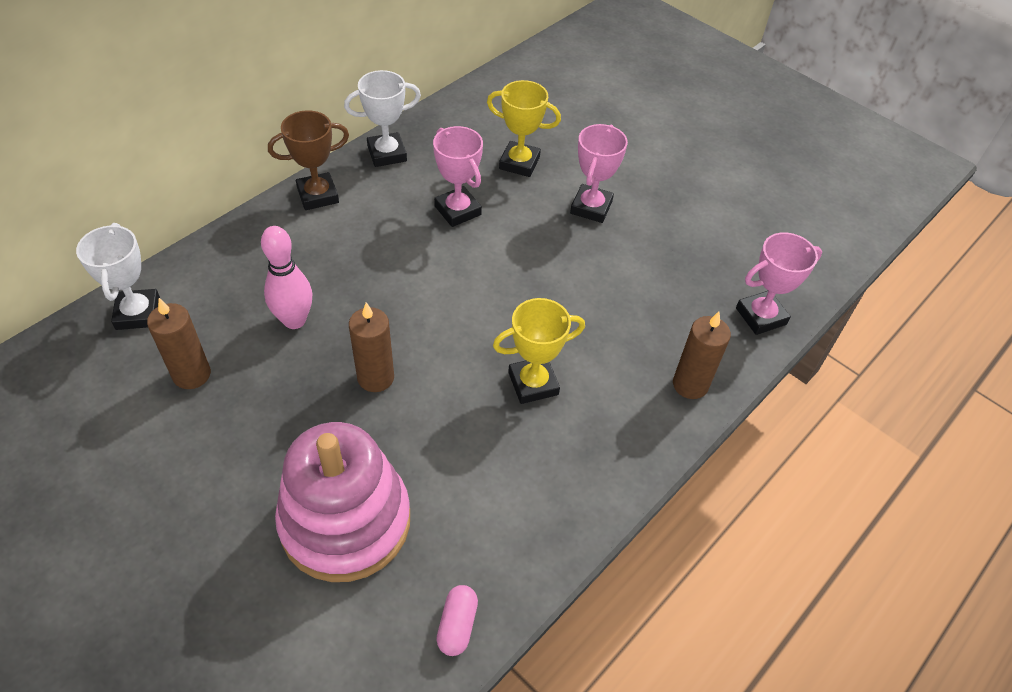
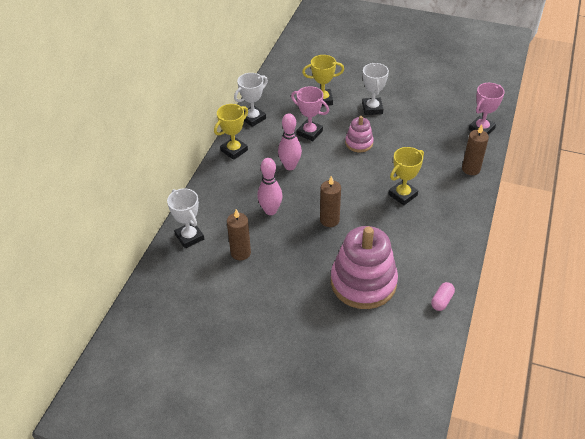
camera: 20 degrees left, 5 degrees down
(318, 195) = (234, 150): brown trophy -> yellow trophy
(383, 255) = (290, 166): none -> pink bowling pin
(457, 625) = (441, 301): pink capsule -> pink capsule turned 45 degrees clockwise
(525, 259) = (359, 143): none -> pink stacking toy
(591, 207) = (372, 108): pink trophy -> white trophy

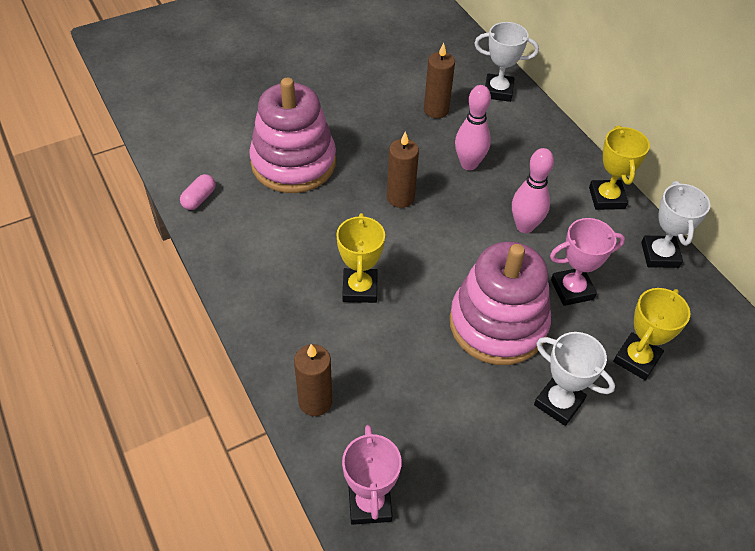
camera: 130 degrees right, 5 degrees up
(359, 143) = (498, 324): pink stacking toy -> pink stacking toy, size x1.97
(441, 301) = (199, 199): pink capsule -> pink capsule turned 45 degrees clockwise

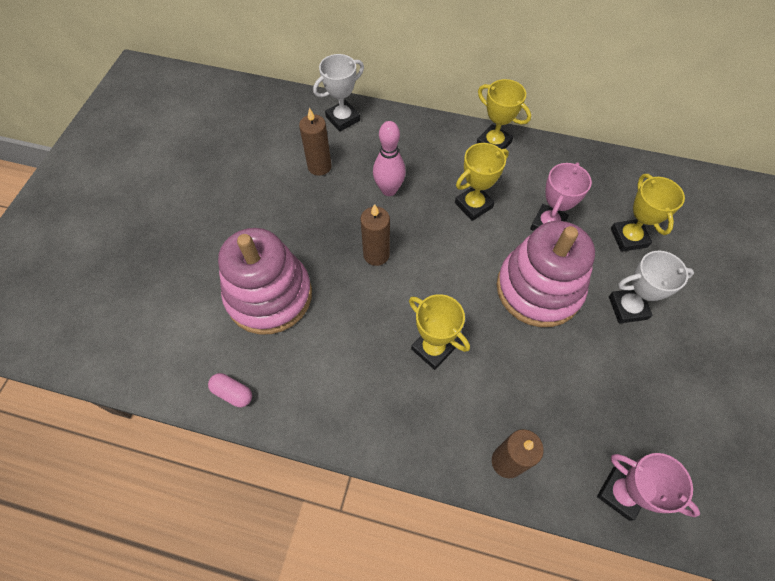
camera: 45 degrees left, 10 degrees up
(199, 199) = (233, 393): pink capsule -> pink capsule turned 45 degrees counterclockwise
(525, 226) = (473, 205): pink bowling pin -> yellow trophy
(659, 255) = (562, 157): white trophy -> none

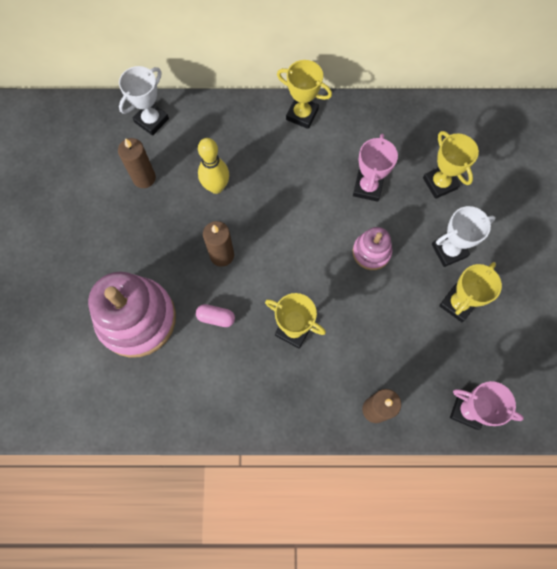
camera: 15 degrees left, 10 degrees up
(233, 393) = (133, 414): pink capsule -> pink capsule (216, 317)
(389, 190) = (216, 187): pink bowling pin -> yellow bowling pin
(473, 205) = (297, 184): yellow trophy -> yellow trophy (457, 304)
(538, 289) = (371, 252): pink stacking toy -> pink stacking toy, size x0.51

